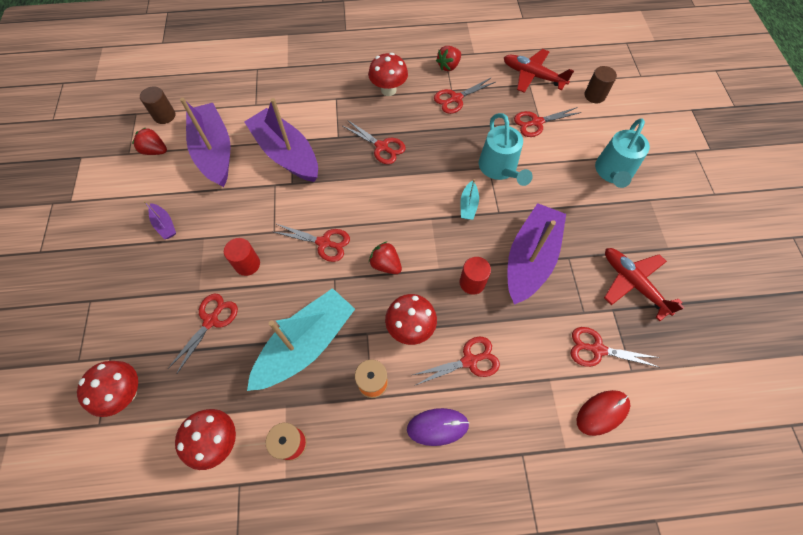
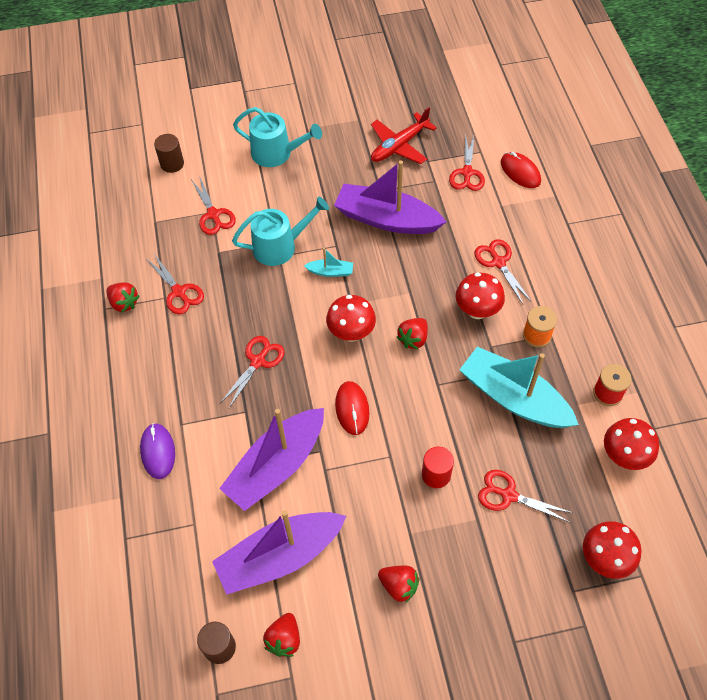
camera: 95 degrees left, 5 degrees down
(164, 225) = (399, 586): purple boat -> red strawberry
(324, 208) = (352, 409): none -> red mouse
(324, 243) = (396, 401): red scissors -> none
(388, 90) = (165, 365): red mushroom -> red mushroom (351, 333)
(437, 427) = (562, 282): purple mouse -> purple mouse (158, 452)
(472, 282) = (420, 264): red cylinder -> none
(533, 76) = (141, 218): red plane -> none

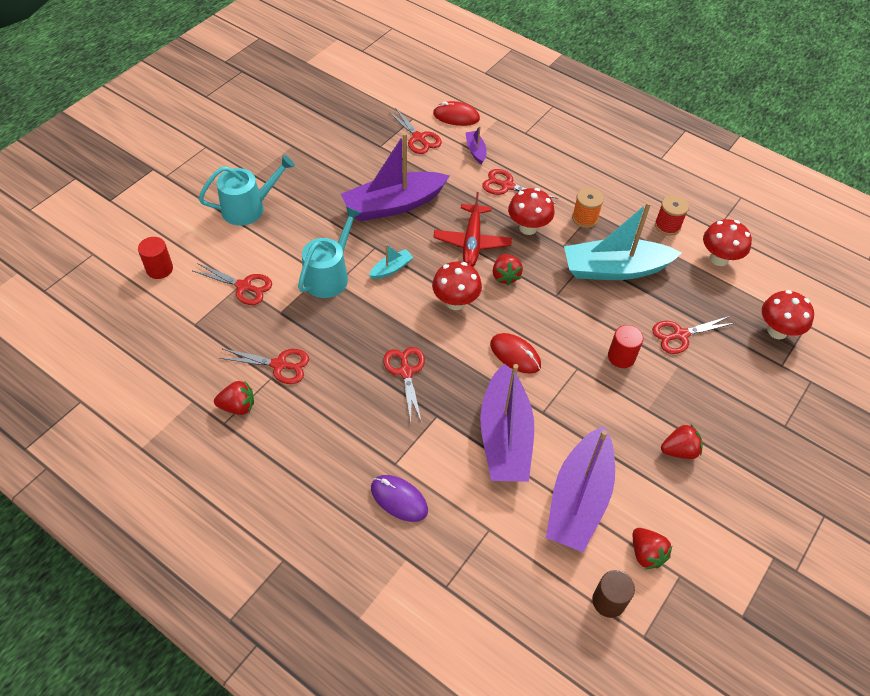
camera: 45 degrees left, 5 degrees down
(172, 164) = (159, 269): brown cylinder -> red cylinder
(399, 146) = (346, 147): red plane -> red plane (472, 242)
(504, 213) = (475, 151): none -> purple boat

